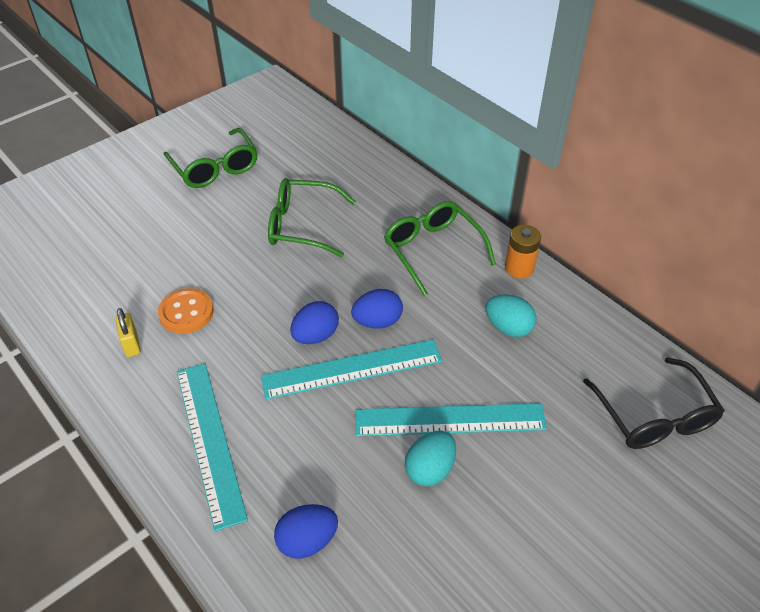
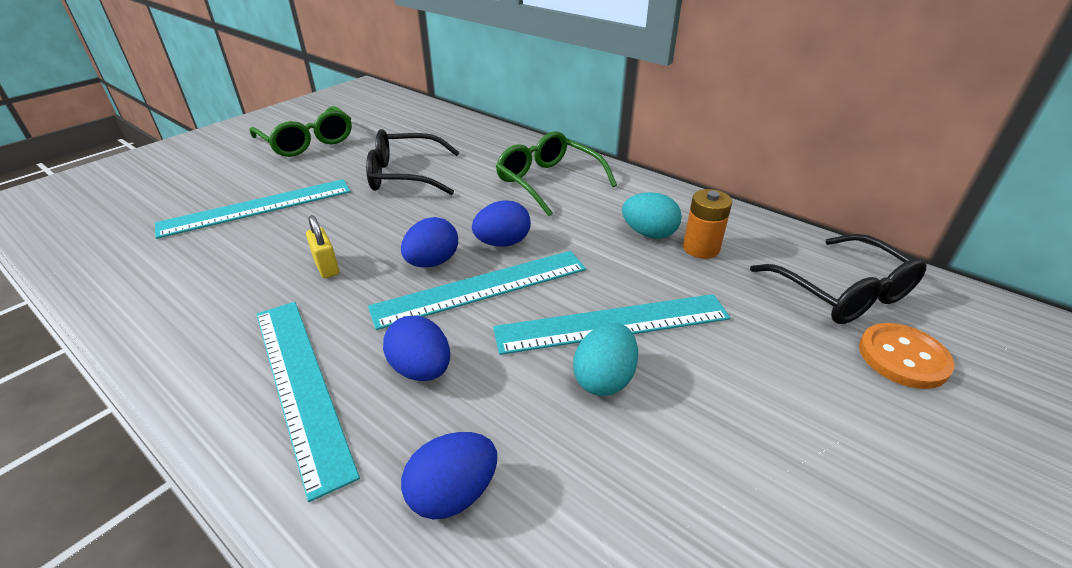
camera: 10 degrees left, 10 degrees down
(131, 344) = (198, 294): yellow padlock -> yellow padlock (326, 267)
(172, 251) = (257, 207): none -> turquoise ruler
(186, 312) = (272, 257): orange button -> orange button (903, 357)
(296, 440) = (421, 369): none -> blue egg
(302, 225) = (404, 175): green glasses -> black glasses
(519, 268) = (641, 187): orange battery -> orange battery (701, 248)

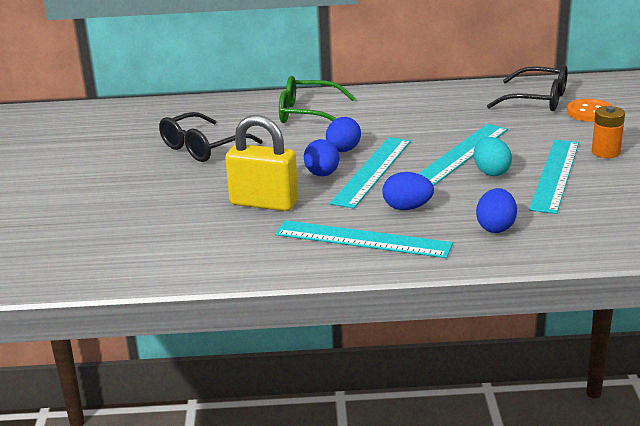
camera: 40 degrees left, 10 degrees down
(257, 207) = (137, 204): turquoise ruler -> turquoise ruler (555, 175)
(308, 142) = (70, 161): green glasses -> none
(326, 267) = (264, 203): yellow padlock -> yellow padlock, size x2.07
(649, 233) = (413, 114): turquoise egg -> none
(701, 248) = (450, 109): orange battery -> orange battery (606, 152)

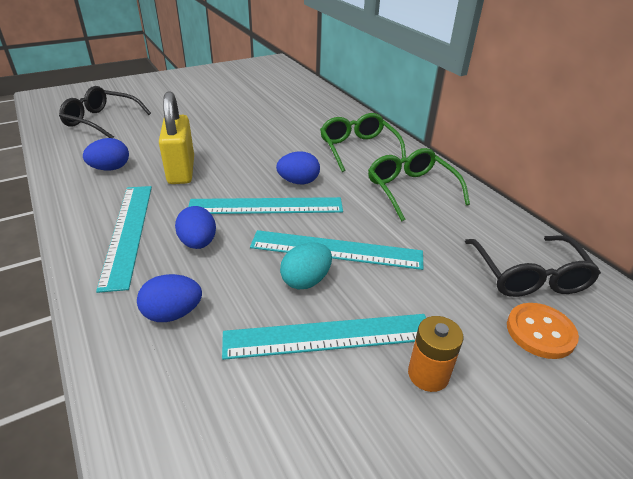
camera: 60 degrees right, 10 degrees up
(202, 148) = (263, 125): black glasses -> black glasses (101, 121)
(322, 174) = (245, 183): blue egg -> blue egg (110, 168)
(400, 109) = (410, 190): none -> green glasses

